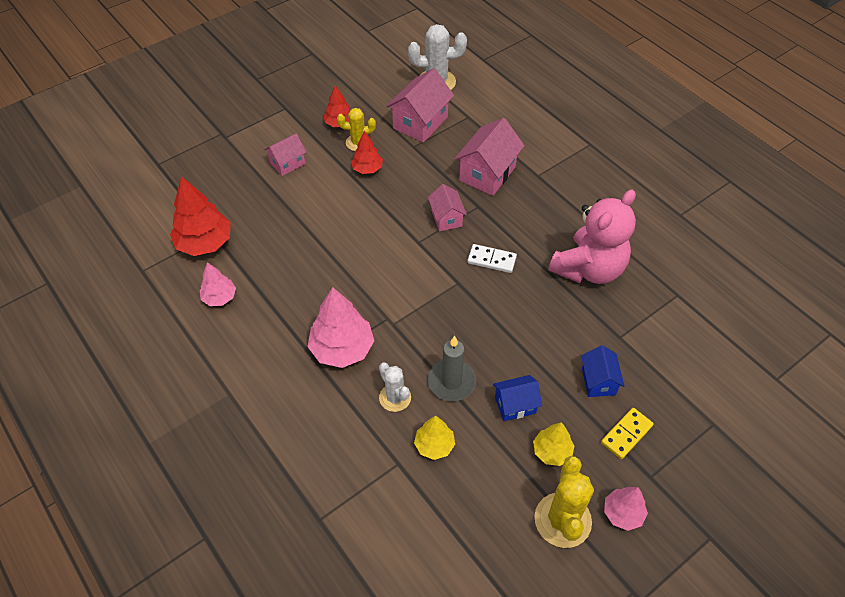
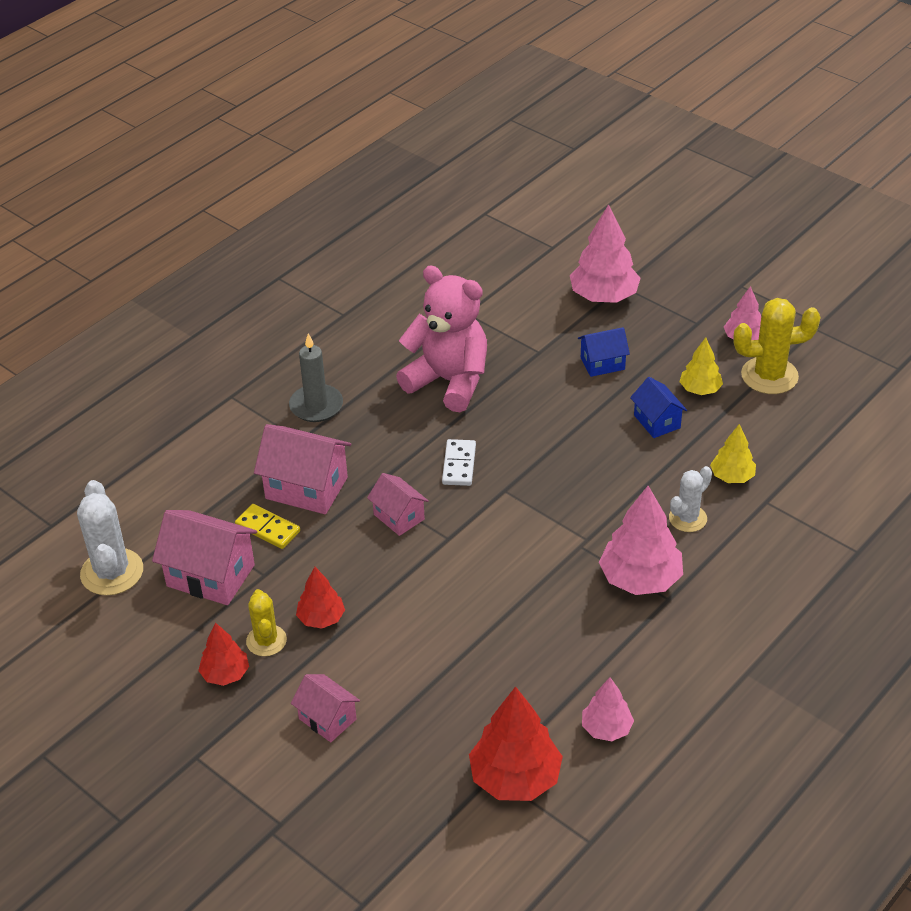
camera: 100 degrees left, 10 degrees down
(446, 218) = (399, 517): pink house -> pink house turned 75 degrees clockwise
(451, 382) = (648, 475): grey candle -> grey candle (316, 406)
(626, 434) = (657, 340): yellow domino -> yellow domino (267, 529)
(696, 405) = (604, 296): none -> pink tree

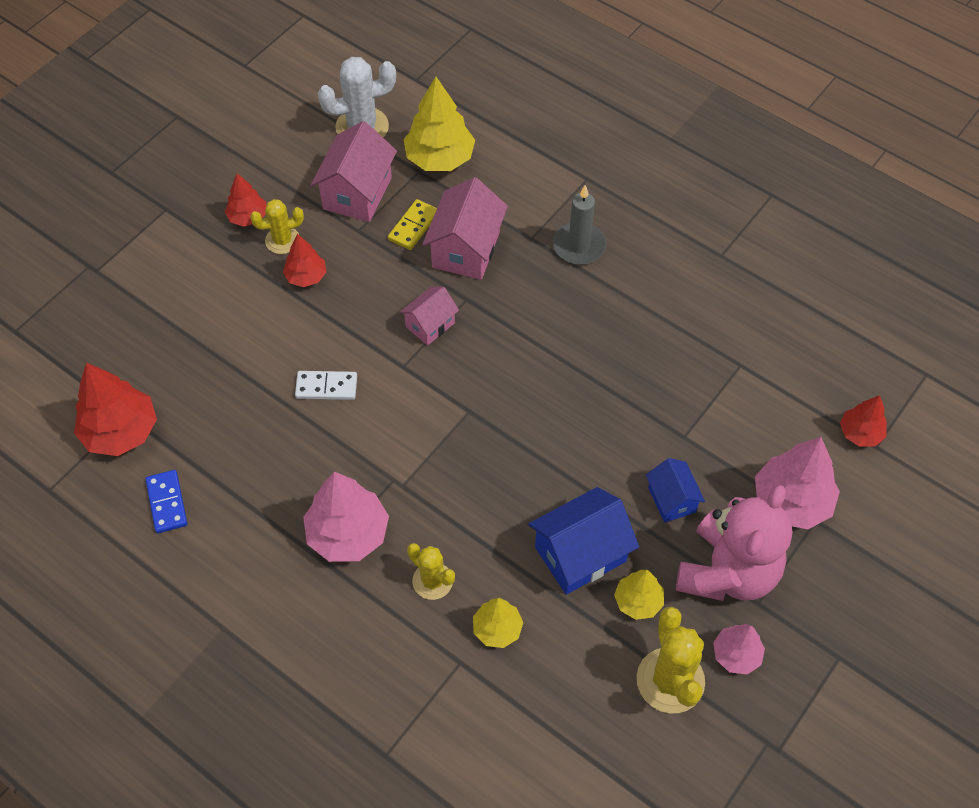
camera: 85 degrees right, 15 degrees up
(176, 506) = (439, 158): none -> yellow tree
(327, 719) = (195, 291): pink house -> none
(449, 381) = (626, 355): pink teddy bear -> pink teddy bear (727, 572)
(459, 465) = (503, 370): white domino -> white domino (326, 387)
(540, 253) = (860, 433): none -> red tree
(606, 728) = (167, 503): pink tree -> blue domino
(657, 421) = (580, 554): blue house -> blue house, size x1.68
(687, 518) = (432, 581): white cactus -> yellow cactus

